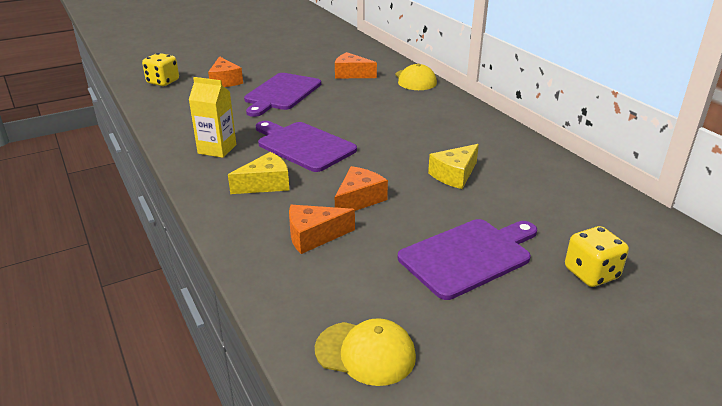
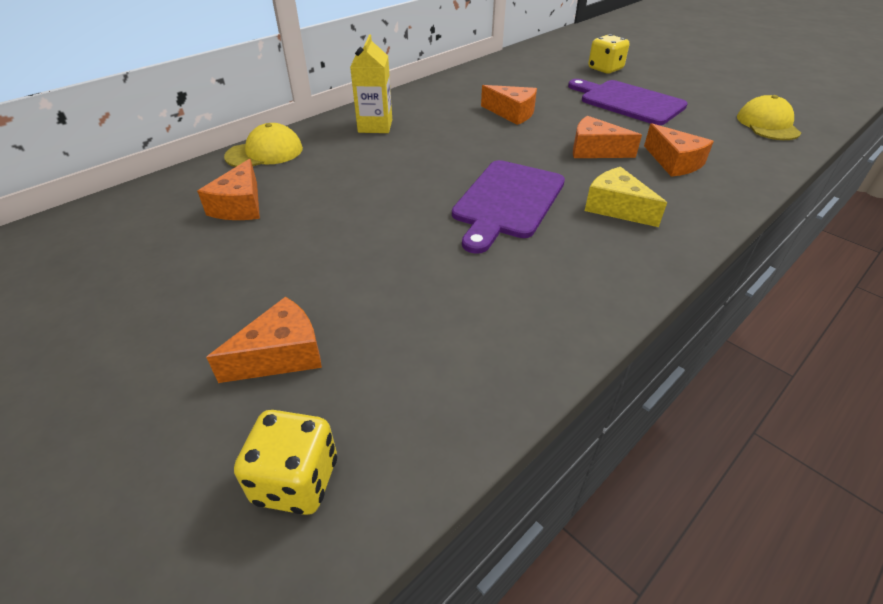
camera: 105 degrees left, 10 degrees up
(217, 149) = (565, 271): yellow carton -> yellow carton (375, 126)
(281, 93) = (336, 259): purple cutting board -> none
(454, 175) = (512, 113): yellow cheese -> orange cheese

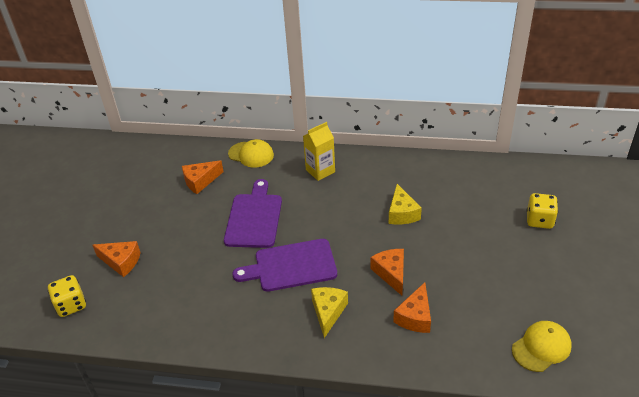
camera: 55 degrees right, 0 degrees up
(512, 113) = (402, 213): orange cheese -> yellow cheese
(628, 102) = (489, 257): purple cutting board -> purple cutting board (254, 218)

